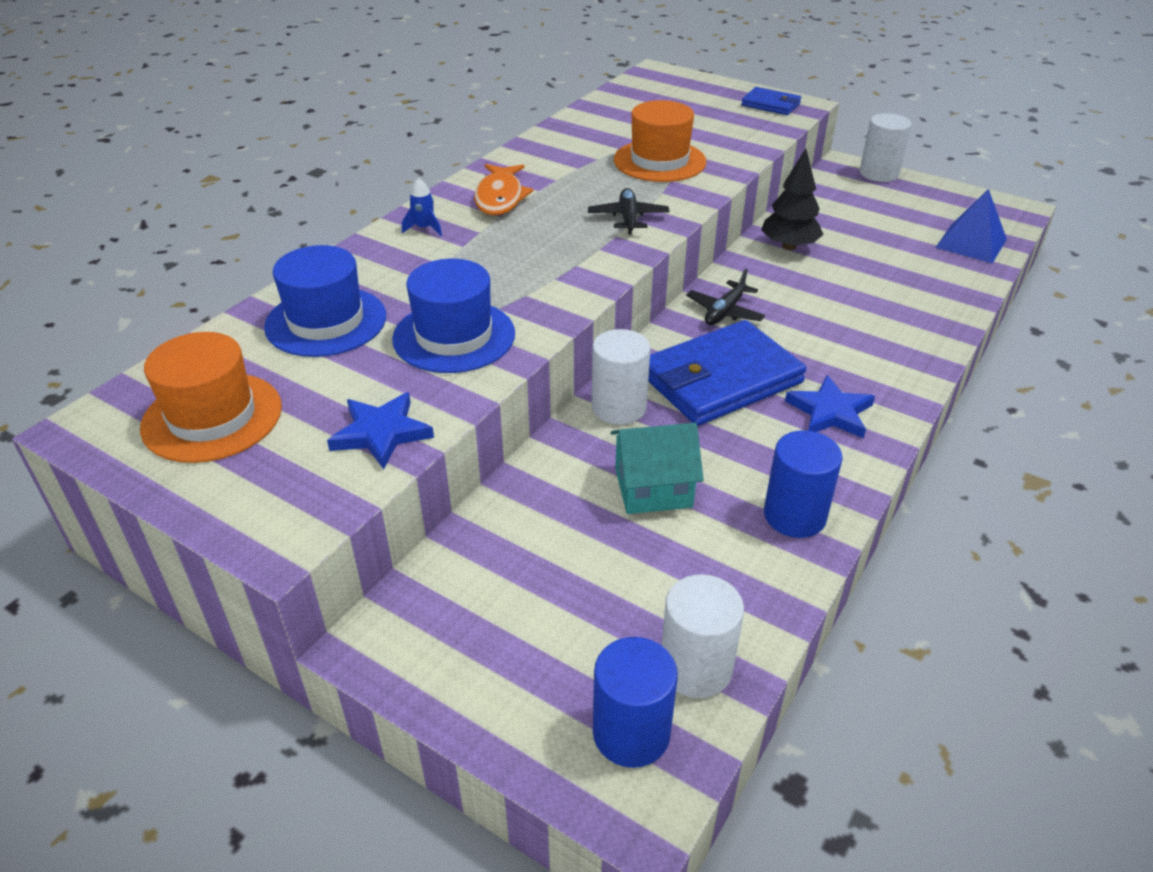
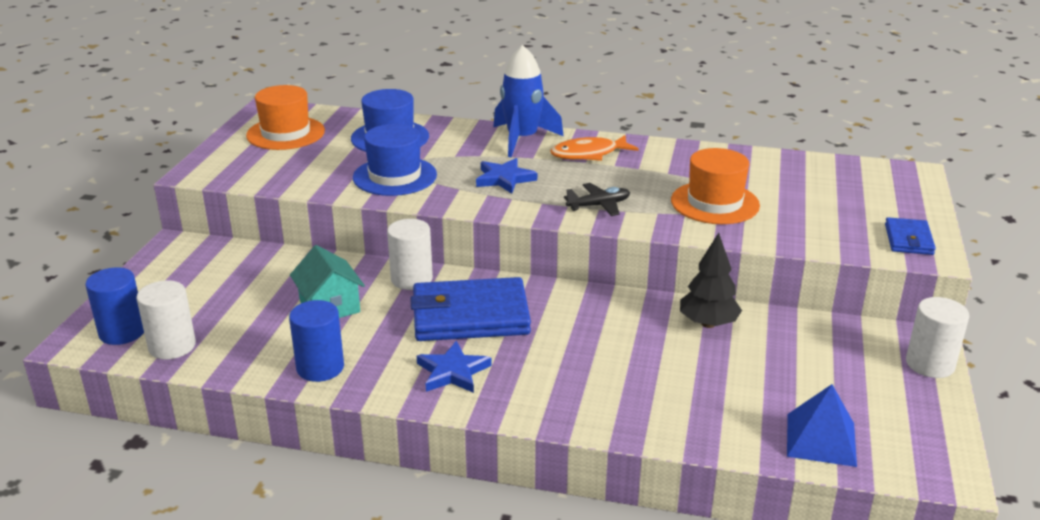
camera: 70 degrees right, 10 degrees down
(381, 433) = (288, 177): blue star -> blue star (504, 179)
(424, 228) = (522, 139): blue rocket -> blue rocket, size x2.41
(720, 379) = (470, 315): blue wallet -> blue wallet turned 45 degrees counterclockwise
(725, 312) = (568, 304): black plane -> none

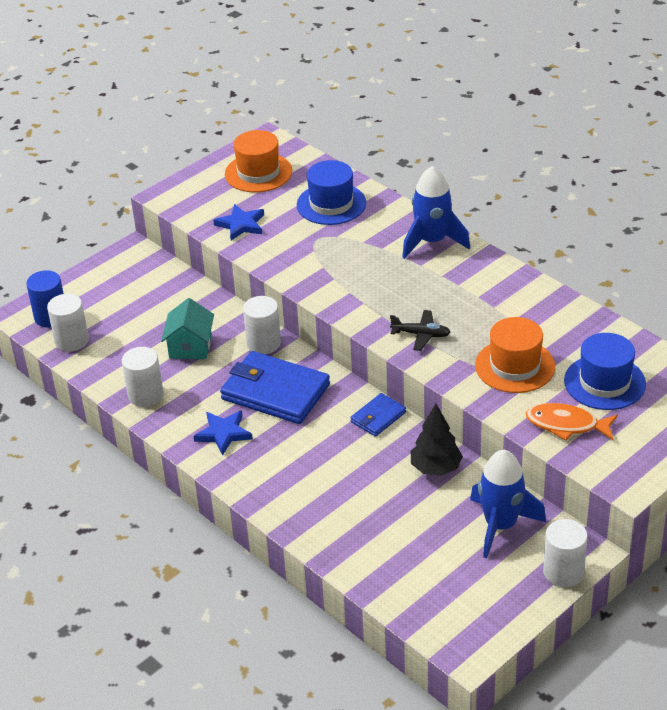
camera: 35 degrees right, 10 degrees up
(320, 368) = (145, 395): blue cylinder -> white cylinder
(395, 176) = (298, 248): blue hat -> blue hat (604, 382)
(504, 179) = (377, 280): blue star -> blue star (241, 225)
(588, 154) = (469, 277): orange fish -> orange fish (566, 425)
(821, 439) = (411, 590): blue pyramid -> none
(826, 348) = (500, 525): none -> blue rocket
(908, 239) = (630, 462): blue wallet -> blue wallet (378, 417)

